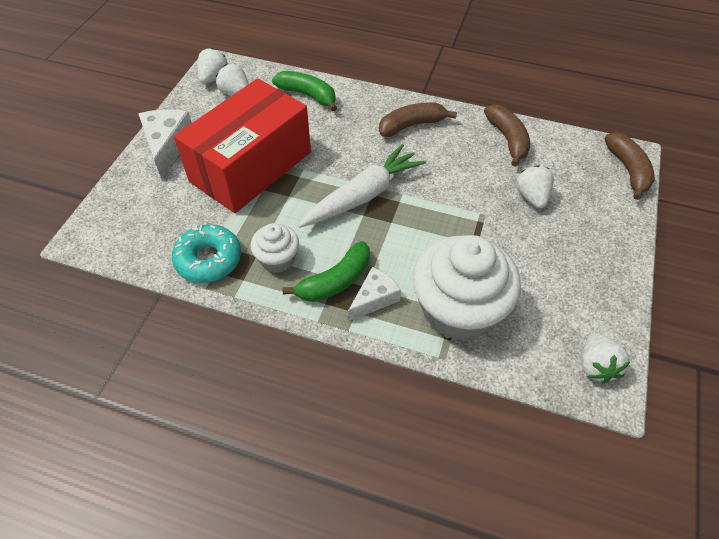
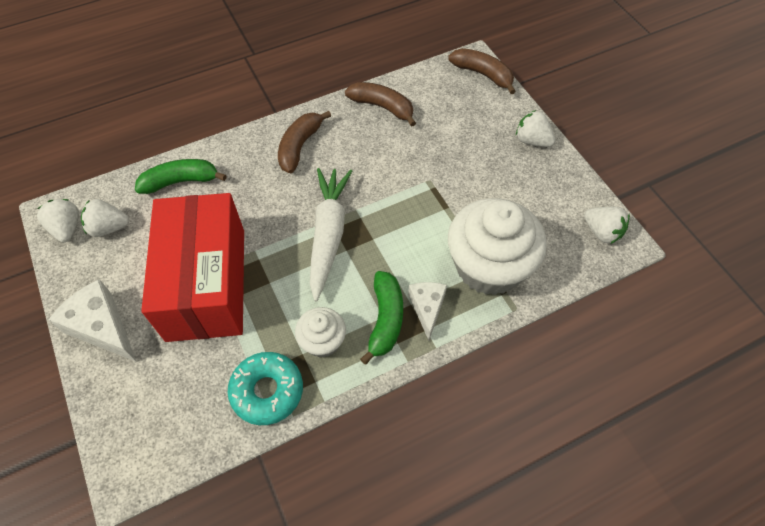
camera: 45 degrees left, 5 degrees up
(531, 197) = (445, 141): white strawberry -> white strawberry (532, 140)

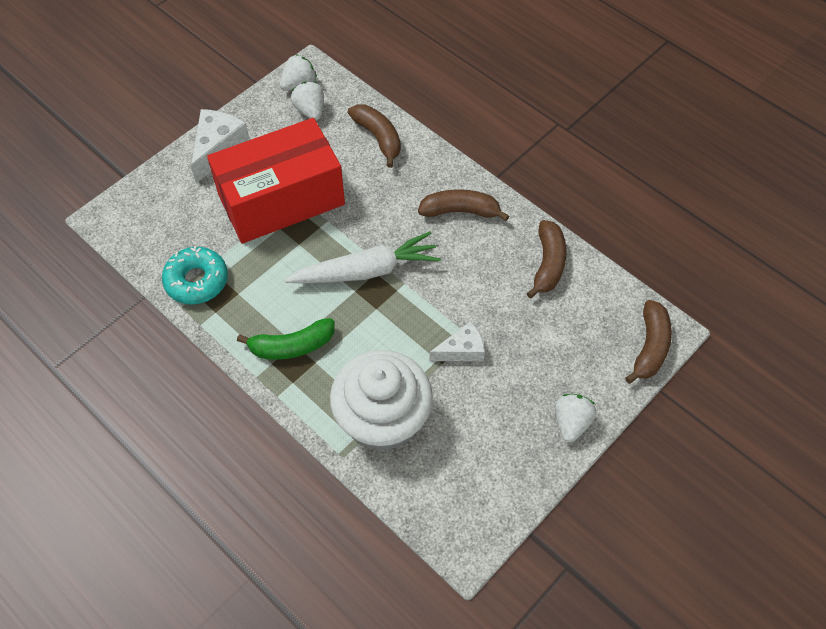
camera: 70 degrees right, 0 degrees up
(181, 181) = (378, 138): green banana -> brown banana
(322, 341) = (254, 304): white cupcake -> none
(427, 308) = (315, 377): white cheese -> white cheese (462, 350)
(602, 232) = (470, 522): white strawberry -> none

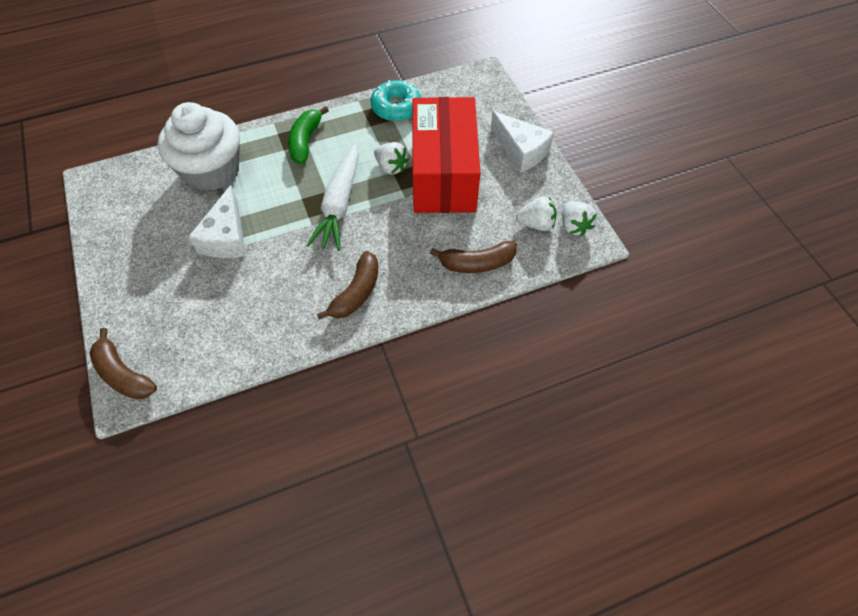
camera: 115 degrees right, 0 degrees up
(462, 350) = (226, 237): white cheese -> white cheese, size x1.53
(548, 264) = (257, 335): brown banana -> none
(571, 423) = (114, 281): white strawberry -> white strawberry (391, 167)

